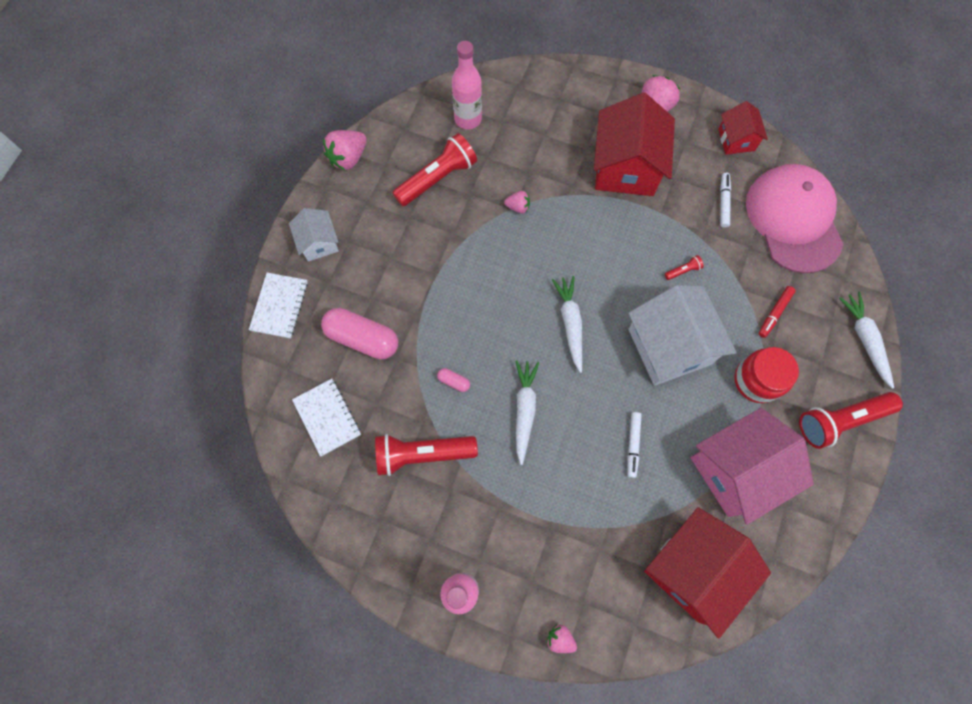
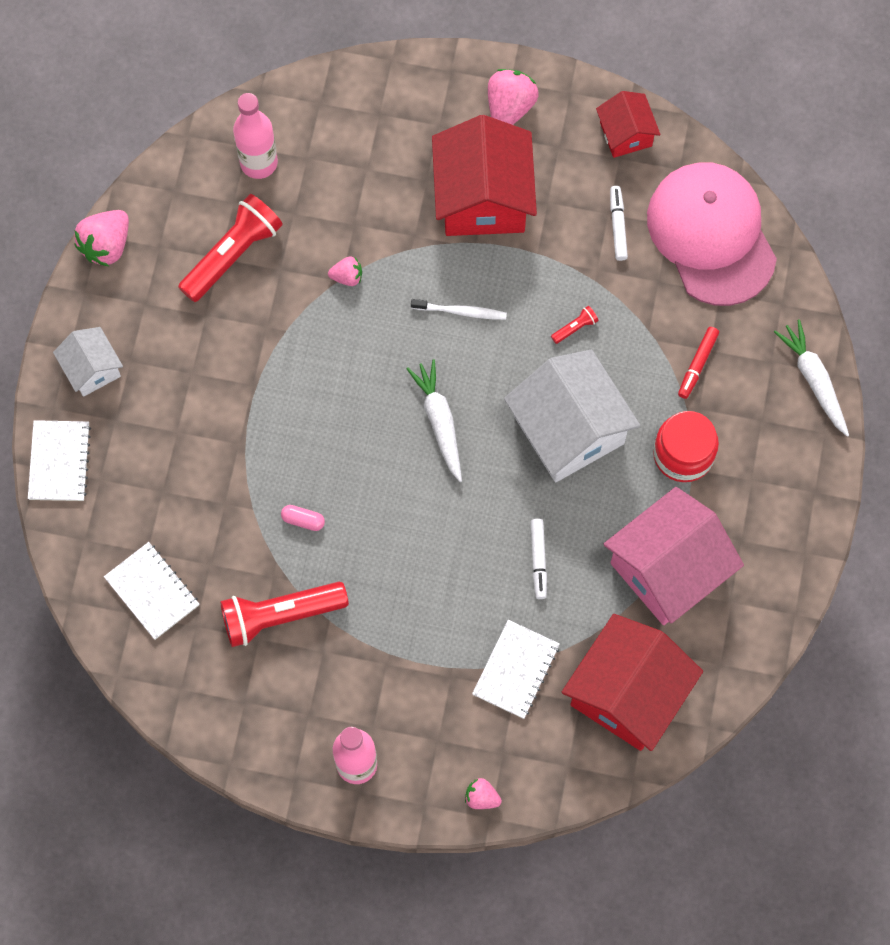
camera: 10 degrees left, 0 degrees up
(362, 338) = (176, 485): pink capsule -> none
(524, 410) = (398, 541): white carrot -> none
(598, 245) = (461, 311): none -> white toothbrush
(603, 533) = (516, 670): none -> white notebook
(840, 420) = (790, 486): red flashlight -> none

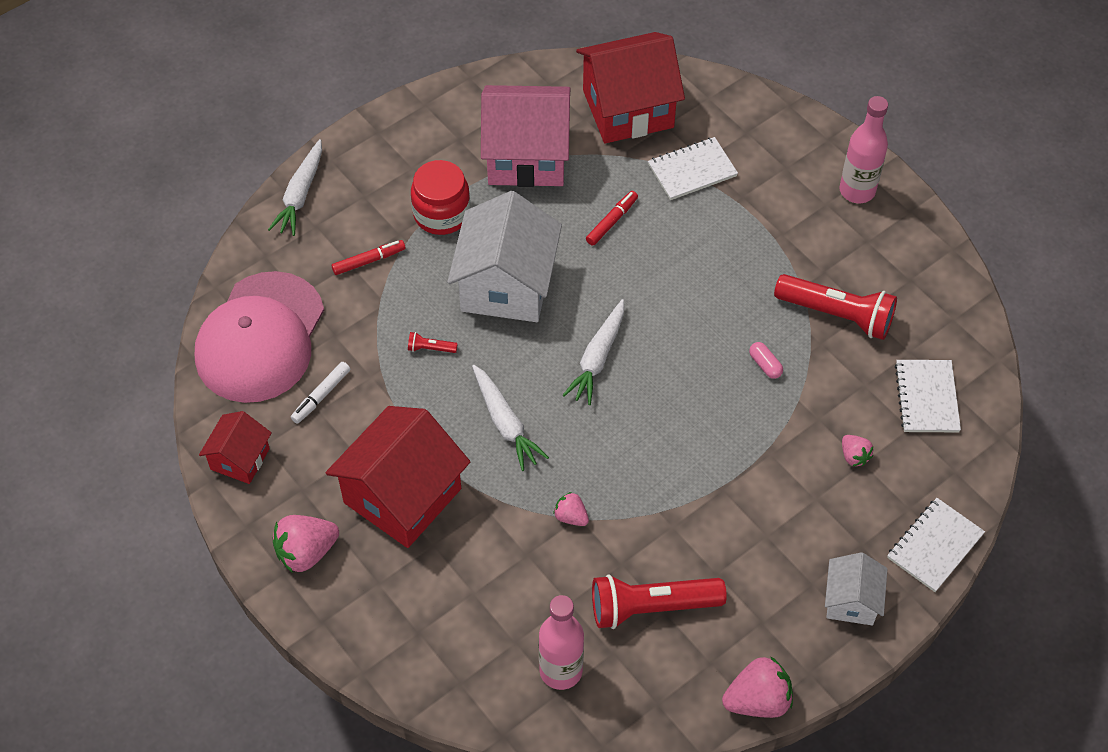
camera: 140 degrees left, 15 degrees down
(461, 311) = (505, 423): white toothbrush -> white carrot
(481, 797) = (784, 118): pink strawberry -> pink strawberry (854, 456)
(538, 560) = (612, 221): white marker -> red marker

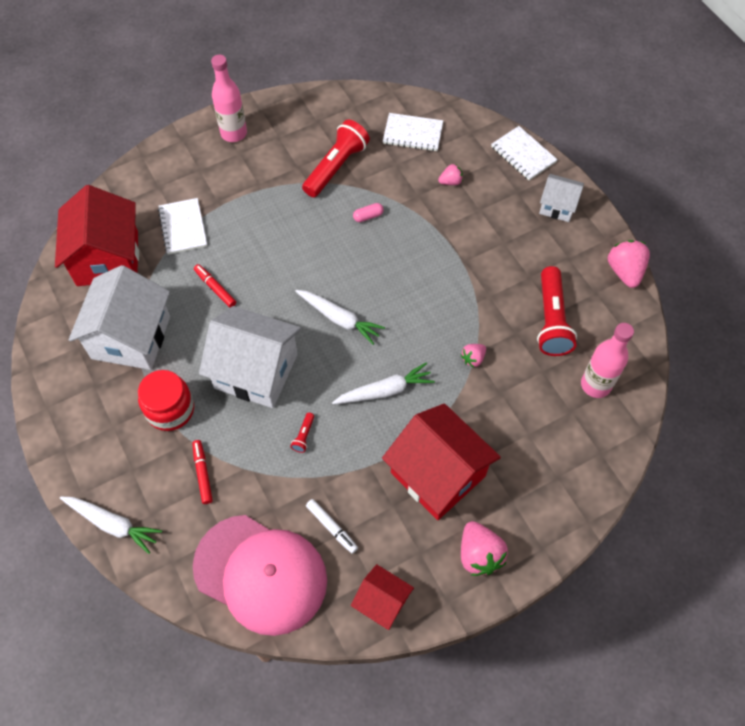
camera: 80 degrees left, 5 degrees up
(526, 156) = (131, 337): pink house -> white house

